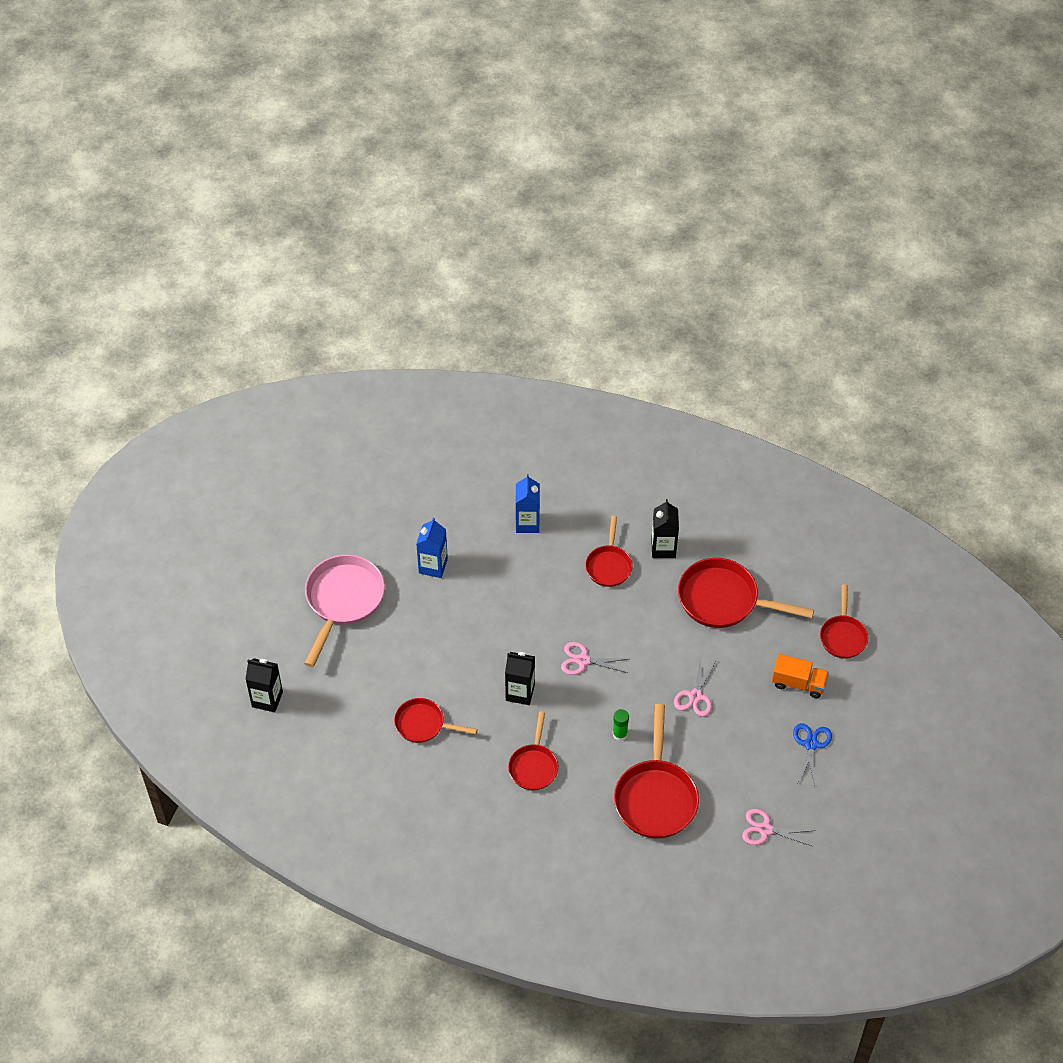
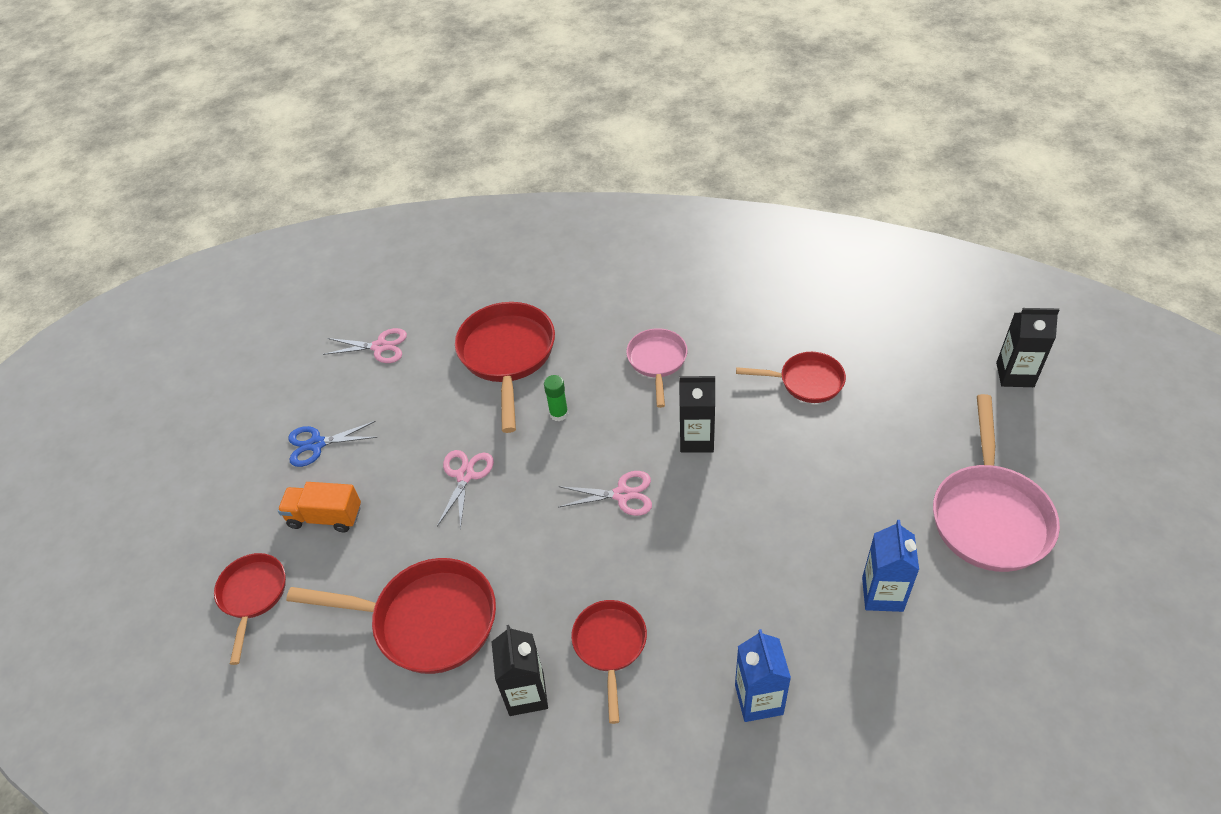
camera: 175 degrees right, 5 degrees down
(533, 766) = (657, 362): red pan -> pink pan
(811, 744) = (317, 444): blue scissors -> blue scissors turned 75 degrees clockwise

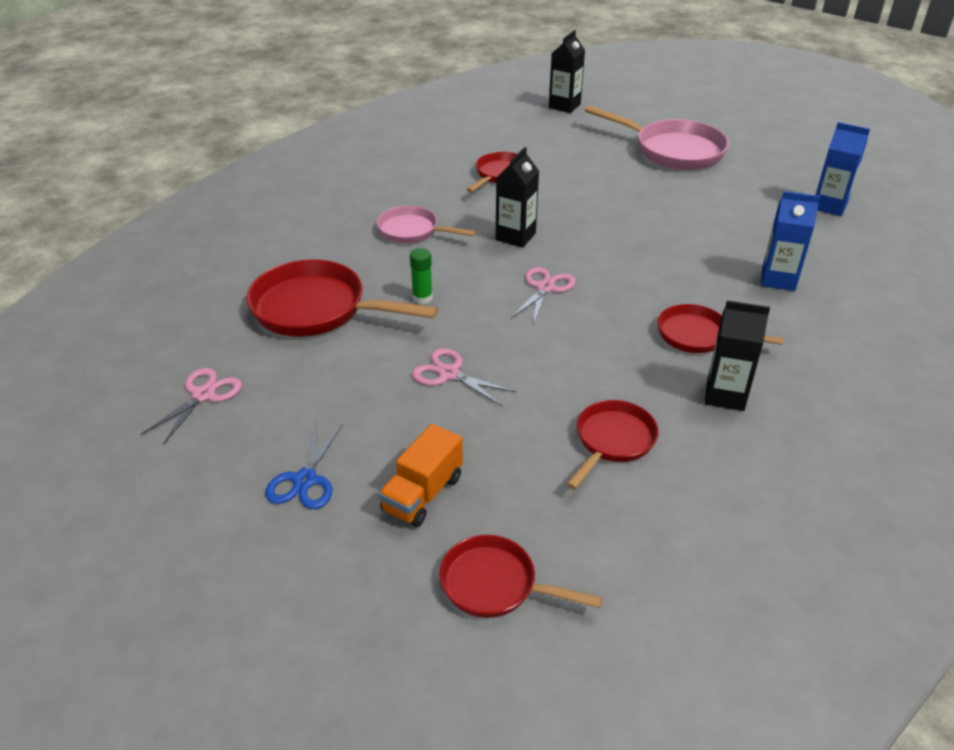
camera: 70 degrees left, 10 degrees down
(426, 621) = (612, 442): red pan -> red pan, size x0.60
(882, 594) = (713, 205): blue carton -> blue carton (829, 206)

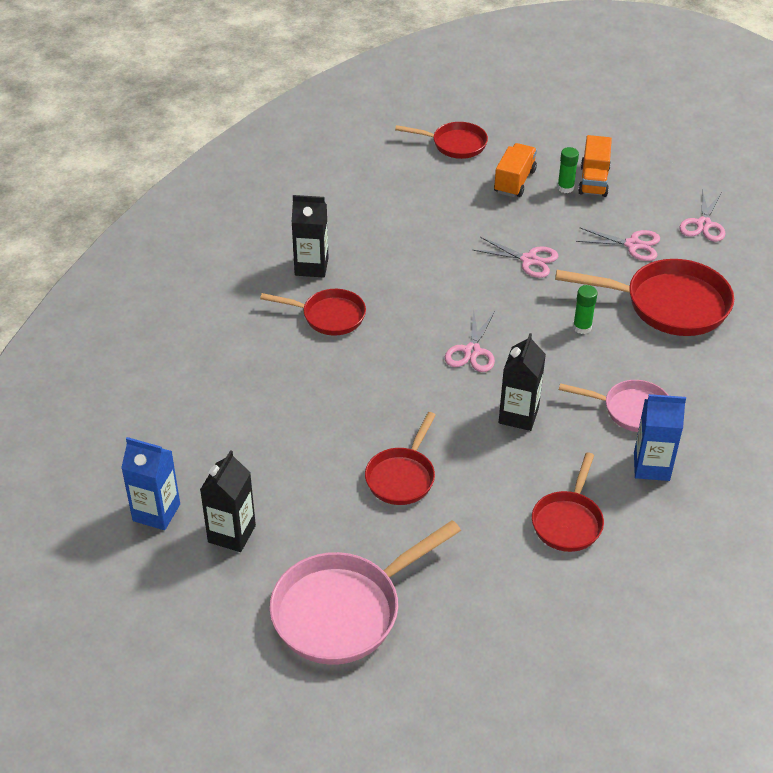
camera: 170 degrees right, 5 degrees up
(305, 480) = (593, 181): blue scissors -> orange truck
(311, 378) = (633, 245): none -> pink scissors
(352, 473) = (565, 188): none -> green glue stick
(564, 106) = (521, 721): black carton -> black carton (232, 534)
(612, 442) = (395, 225): red pan -> red pan (402, 477)
(673, 150) = (344, 610): pink pan -> pink pan turned 60 degrees counterclockwise
(778, 279) = (244, 389): blue carton -> blue carton (651, 466)

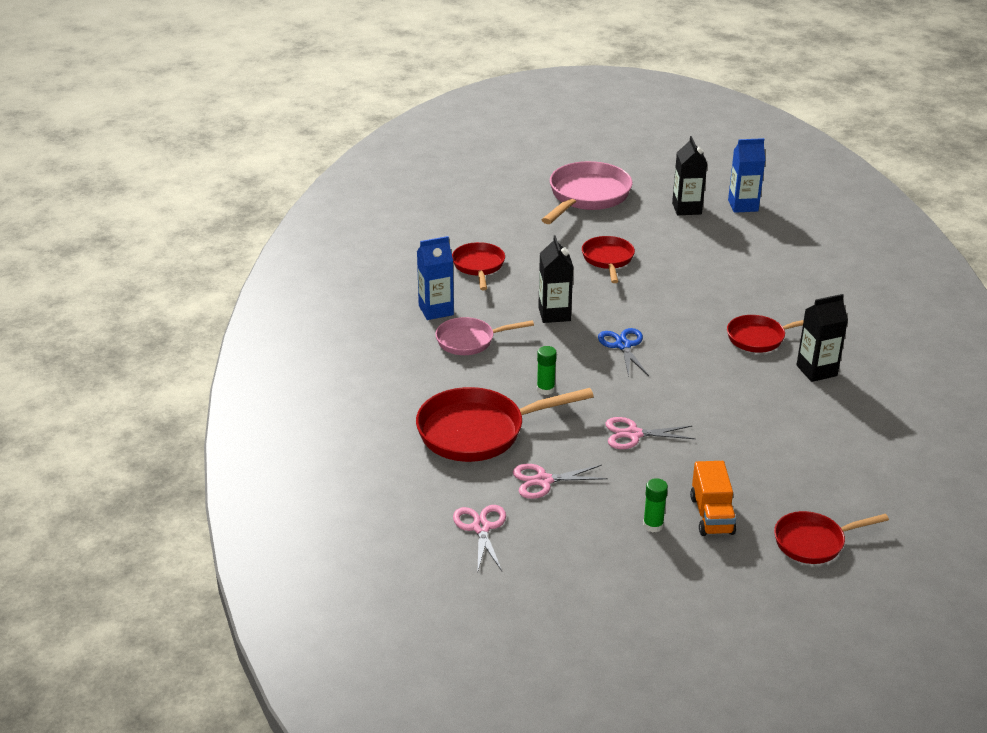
camera: 155 degrees right, 10 degrees down
(472, 351) = (623, 345): pink scissors -> blue scissors
(593, 181) = (628, 544): orange truck -> none

